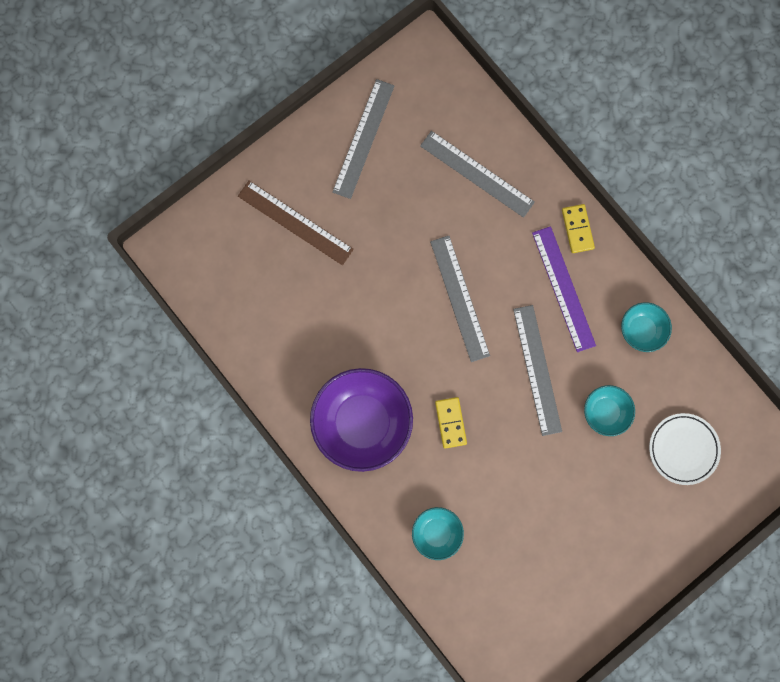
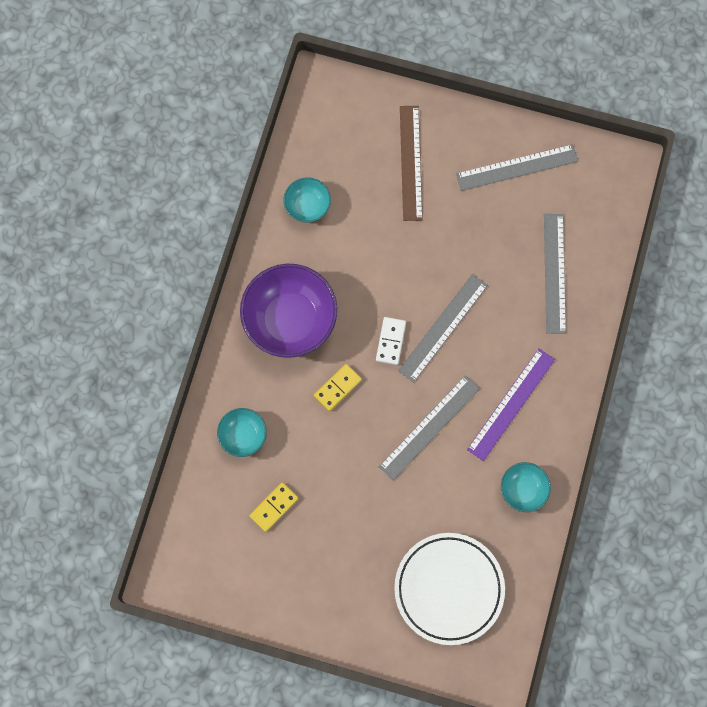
camera: 55 degrees right, 5 degrees down
(441, 350) = (391, 341): none -> white domino
(577, 229) = (568, 382): yellow domino -> yellow domino (274, 507)
(605, 412) = (434, 504): turquoise bowl -> turquoise bowl (307, 206)
(683, 449) = (449, 589): white plate -> white plate, size x1.55

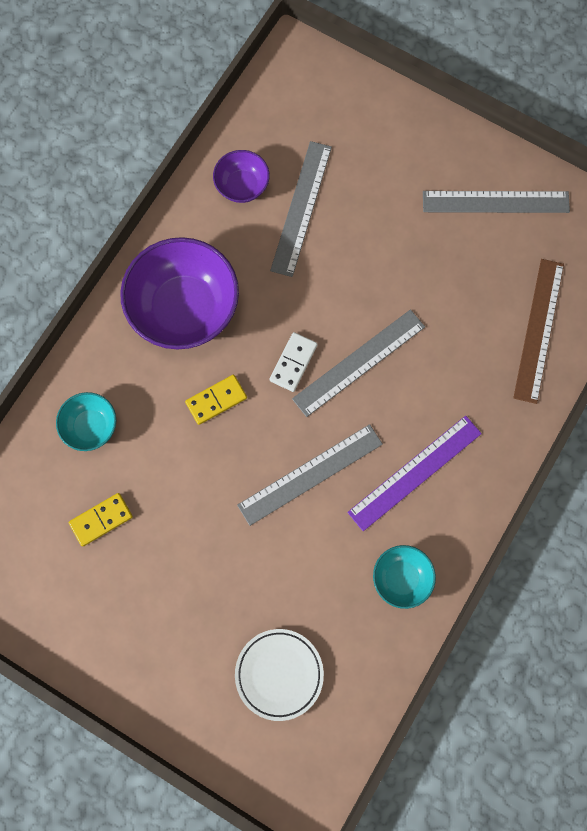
camera: 15 degrees right, 0 degrees up
(307, 206) = (242, 186): turquoise bowl -> purple bowl
(411, 162) = (374, 166): brown ruler -> brown ruler (538, 330)
(449, 589) = (279, 674): white plate -> white plate, size x0.65
(554, 273) = (508, 333): grey ruler -> grey ruler (301, 208)

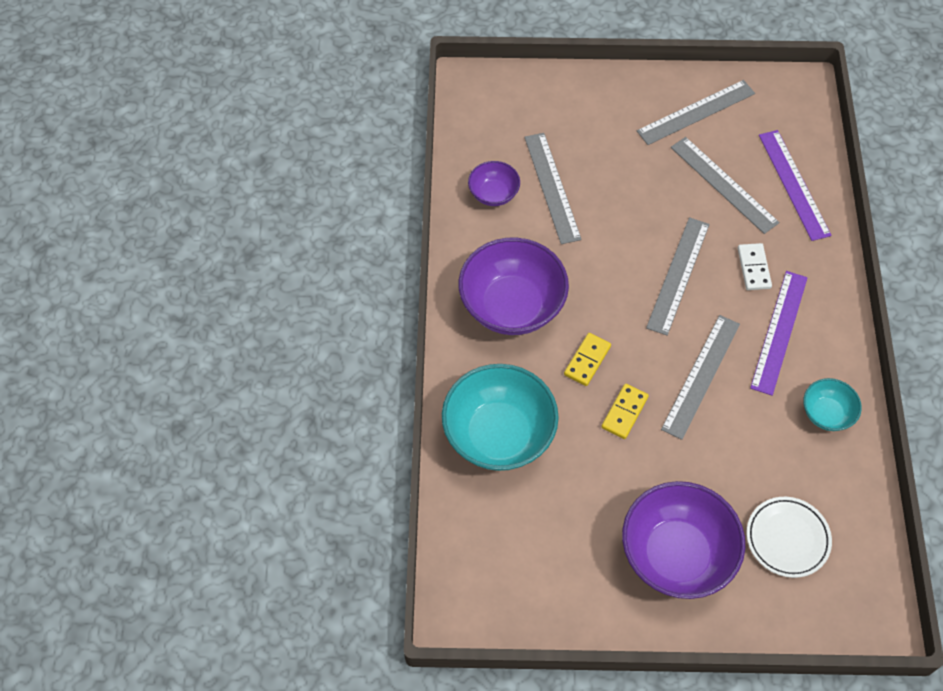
camera: 30 degrees left, 15 degrees down
(91, 426) = (499, 434): turquoise bowl -> turquoise bowl, size x1.97
(101, 519) = (559, 501): yellow domino -> yellow domino (624, 412)
(170, 629) = (676, 554): none -> purple bowl
(293, 363) = (628, 301): white domino -> white domino (754, 268)
(469, 293) = (723, 184): none -> grey ruler
(538, 330) = (794, 184): brown ruler -> purple ruler

